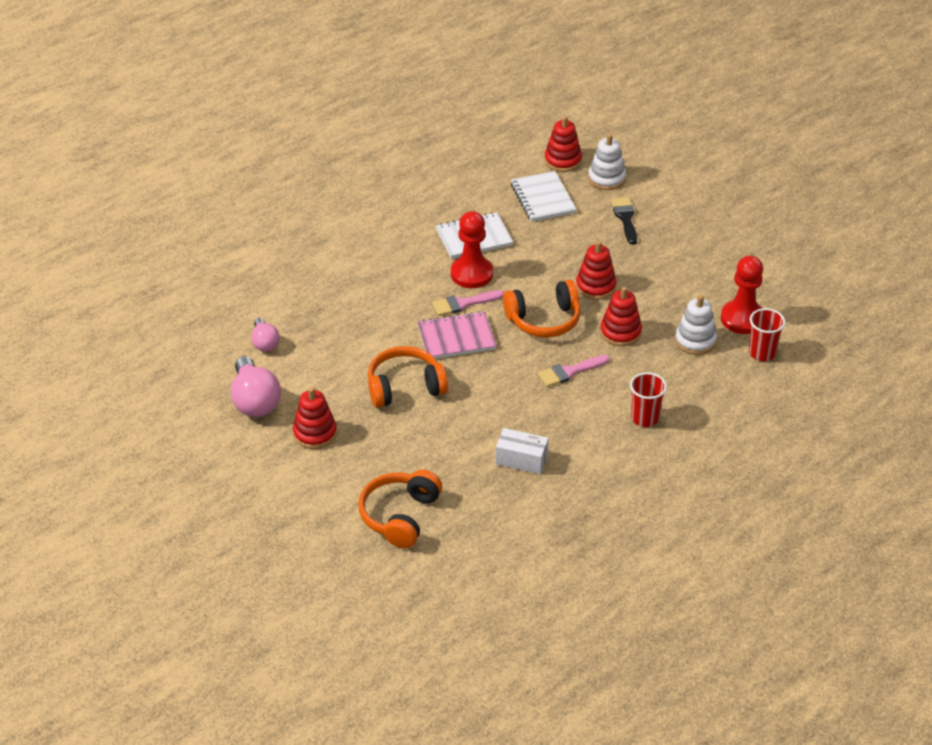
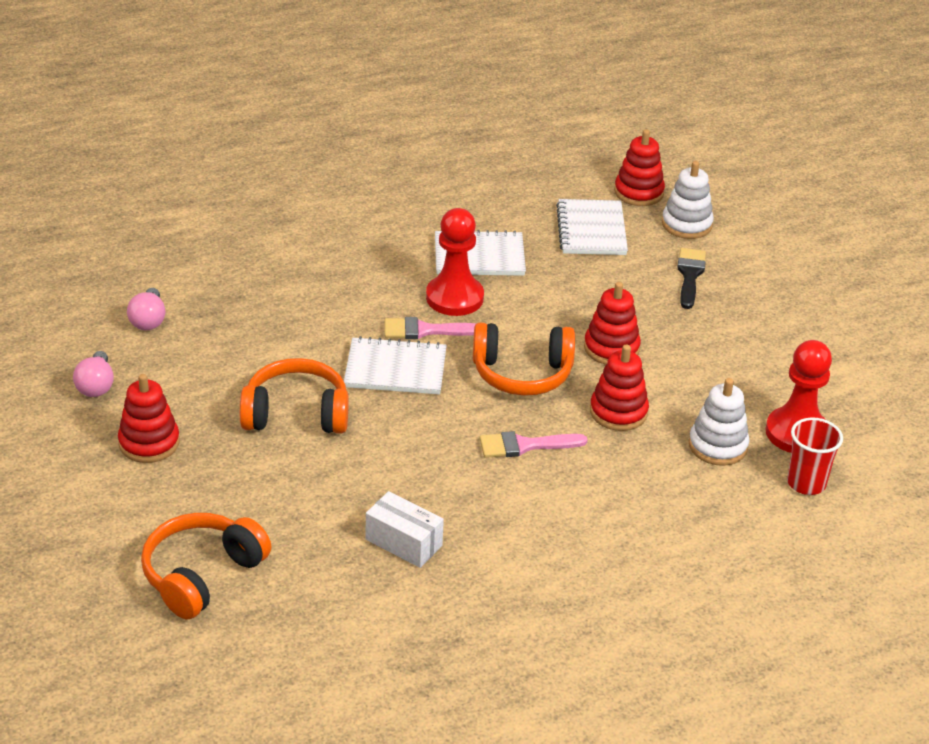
camera: 15 degrees right, 5 degrees down
(255, 401) = (96, 386): pink light bulb -> pink light bulb, size x0.59
(456, 337) = (395, 369): pink notebook -> white notebook
(645, 418) = (601, 529): red cup -> none

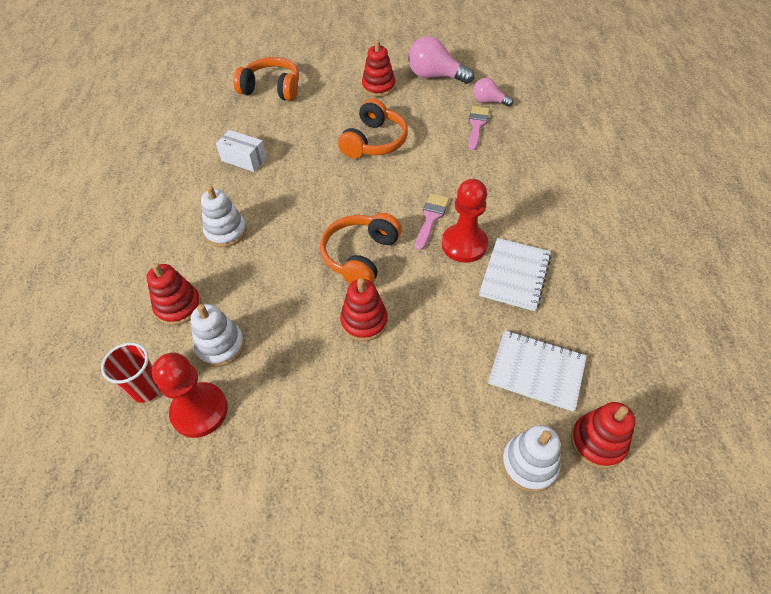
camera: 115 degrees right, 15 degrees up
(96, 386) = (435, 76): pink light bulb -> pink light bulb, size x1.70
(202, 575) = (272, 89): orange headphones -> orange headphones turned 45 degrees counterclockwise
(395, 369) = (396, 193): white notebook -> none
(404, 542) = (244, 159): white box -> white box turned 60 degrees clockwise
(525, 445) = (288, 234): pink brush -> pink brush (477, 125)
(556, 506) = (226, 232): none -> white stacking toy
(618, 412) = (291, 298): red stacking toy -> red stacking toy (178, 306)
(690, 275) = (442, 427): black brush -> none

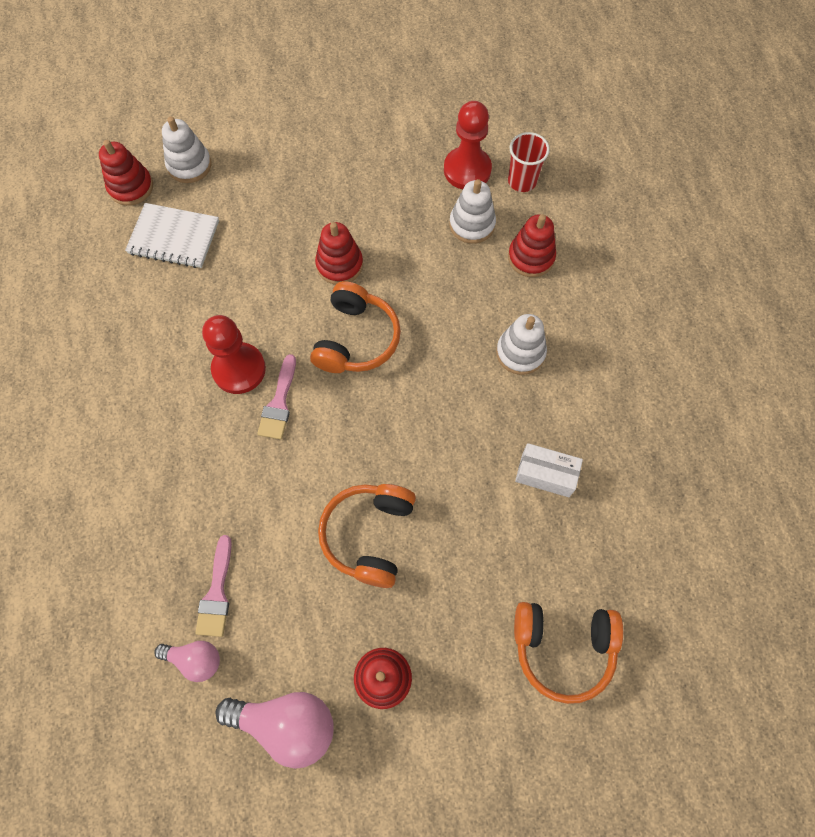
camera: 170 degrees right, 15 degrees up
(515, 275) = (184, 336): white notebook -> none

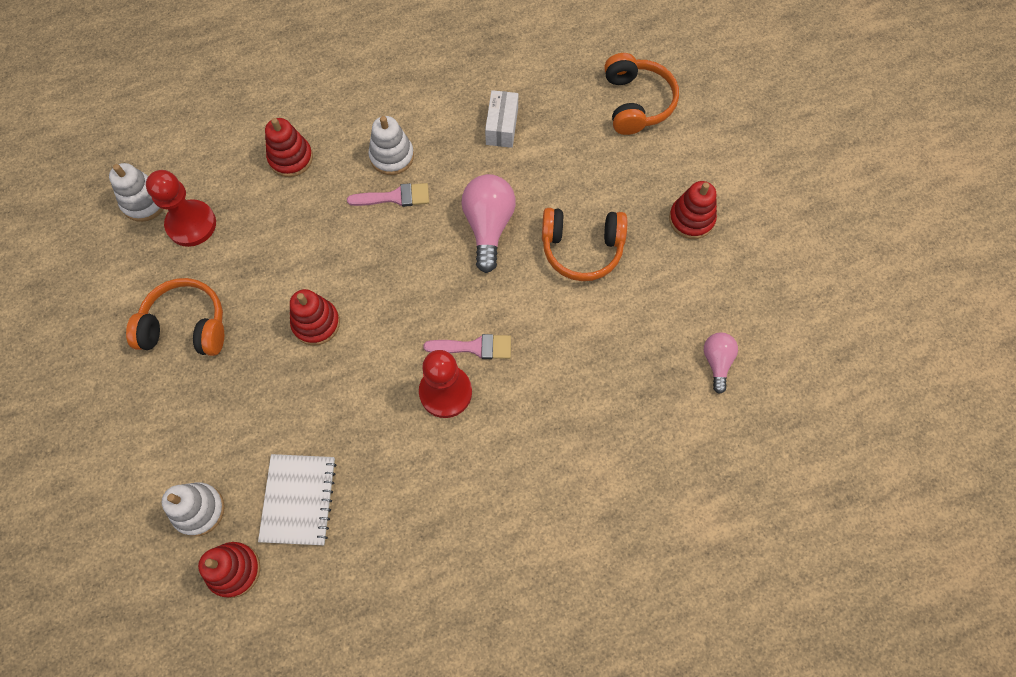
camera: 100 degrees left, 0 degrees up
(216, 593) = (659, 358): pink brush -> pink brush (395, 197)
(286, 724) = (744, 281): pink light bulb -> pink light bulb (488, 226)
(356, 339) = (397, 292): orange headphones -> orange headphones (186, 326)
(472, 224) = (257, 211): white stacking toy -> white stacking toy (144, 202)
(522, 181) = (203, 174): red cup -> none

